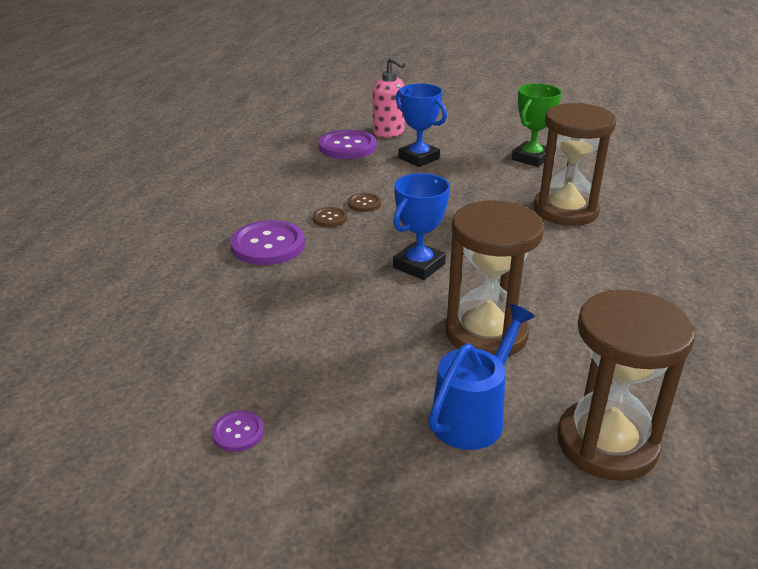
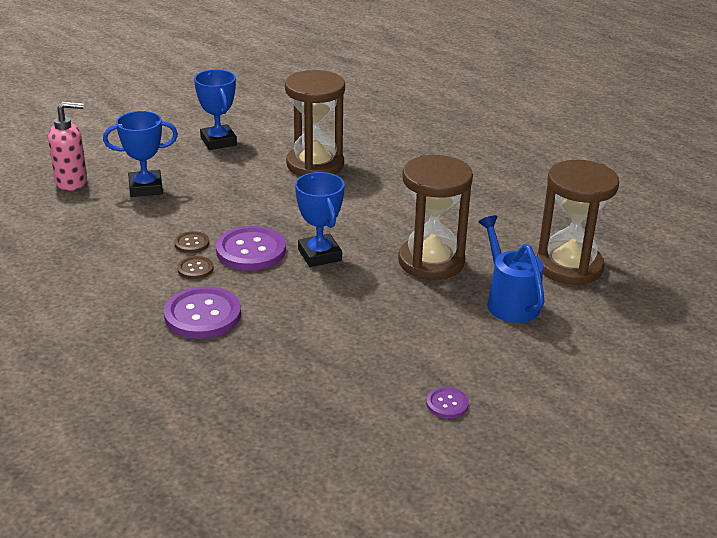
camera: 60 degrees left, 0 degrees up
(347, 146) = (68, 213): purple button -> purple button (251, 251)
(531, 158) = (218, 141): green trophy -> blue trophy

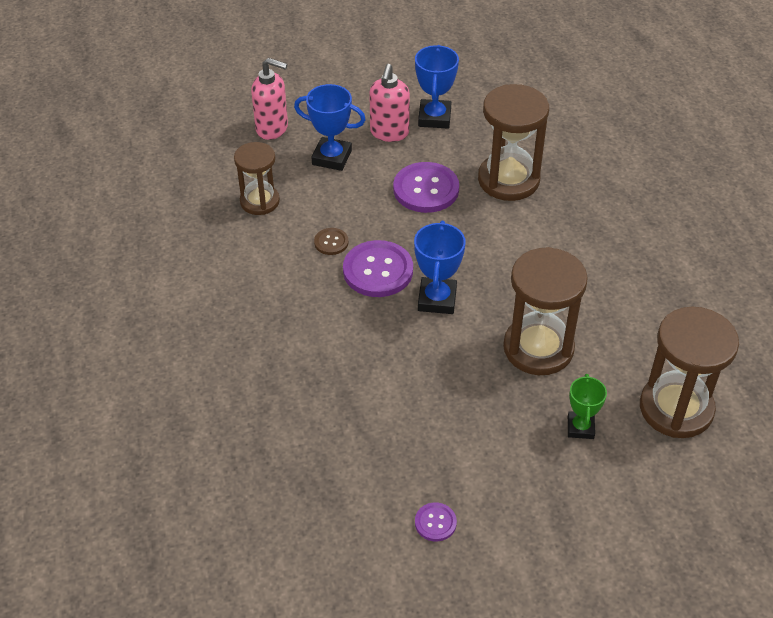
camera: 30 degrees right, 15 degrees up
(99, 234) = (260, 201): none -> brown hourglass
(186, 160) = (389, 133): none -> pink soap dispenser
(195, 269) = (316, 274): brown button -> none
(202, 315) = (289, 331): purple button -> purple button (426, 189)
(509, 301) = (580, 427): blue watering can -> green trophy

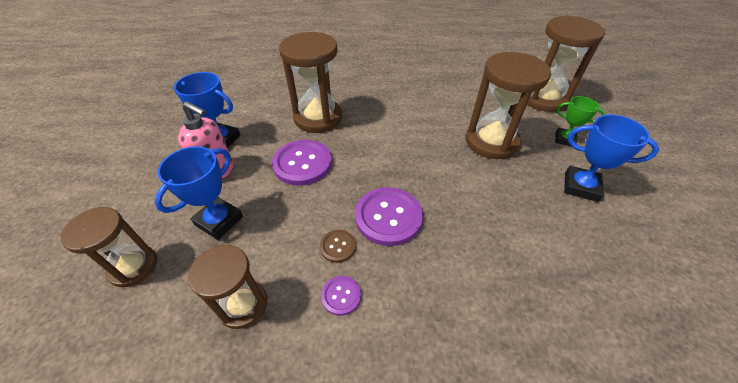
camera: 75 degrees left, 0 degrees up
(272, 128) = (133, 266): pink soap dispenser -> brown hourglass
(435, 523) = (681, 240): purple button -> purple button (341, 296)
(437, 299) = (433, 185): blue trophy -> blue trophy (580, 187)

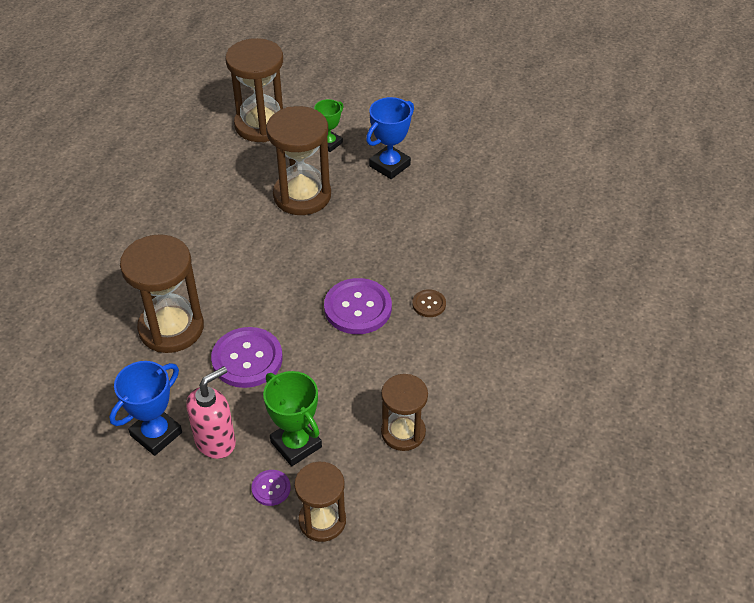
camera: 70 degrees left, 0 degrees up
(219, 221) = (296, 444): blue trophy -> green trophy
(338, 246) = (373, 353): brown button -> brown button (429, 304)
(341, 296) = (423, 363): purple button -> purple button (271, 488)

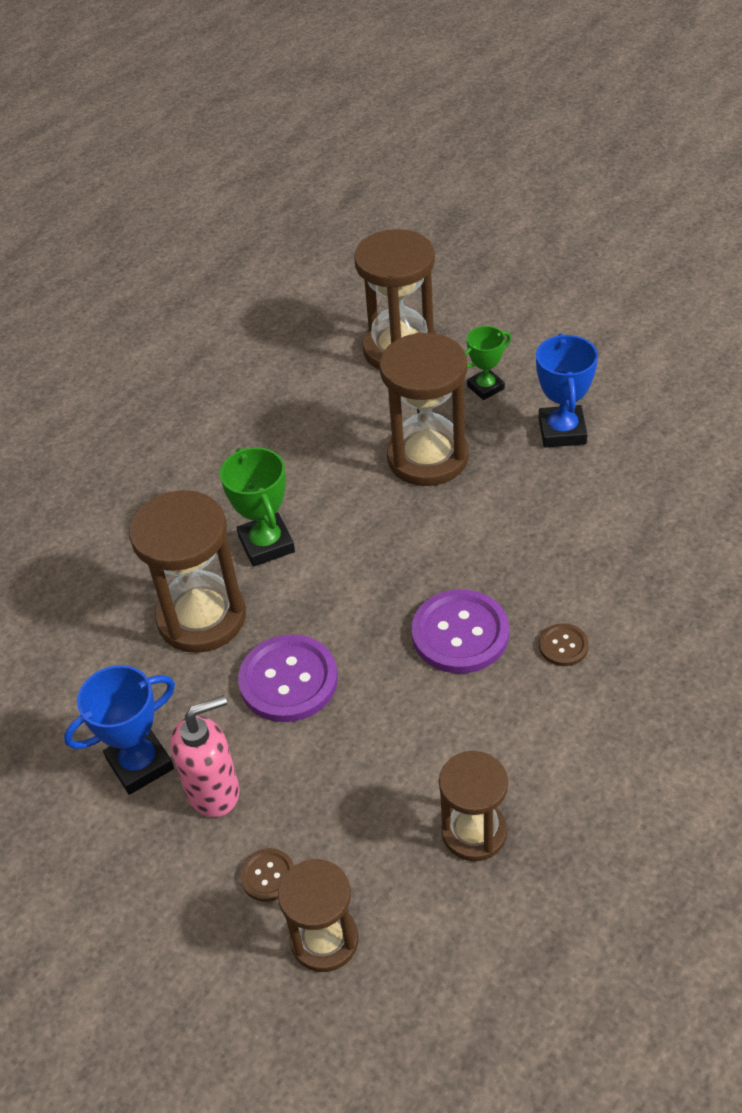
camera: 20 degrees right, 0 degrees up
(271, 488) = (268, 876): purple button -> brown button
(296, 444) = (320, 818): green trophy -> green trophy (266, 544)
(390, 165) = (562, 431): blue trophy -> blue trophy turned 60 degrees counterclockwise

